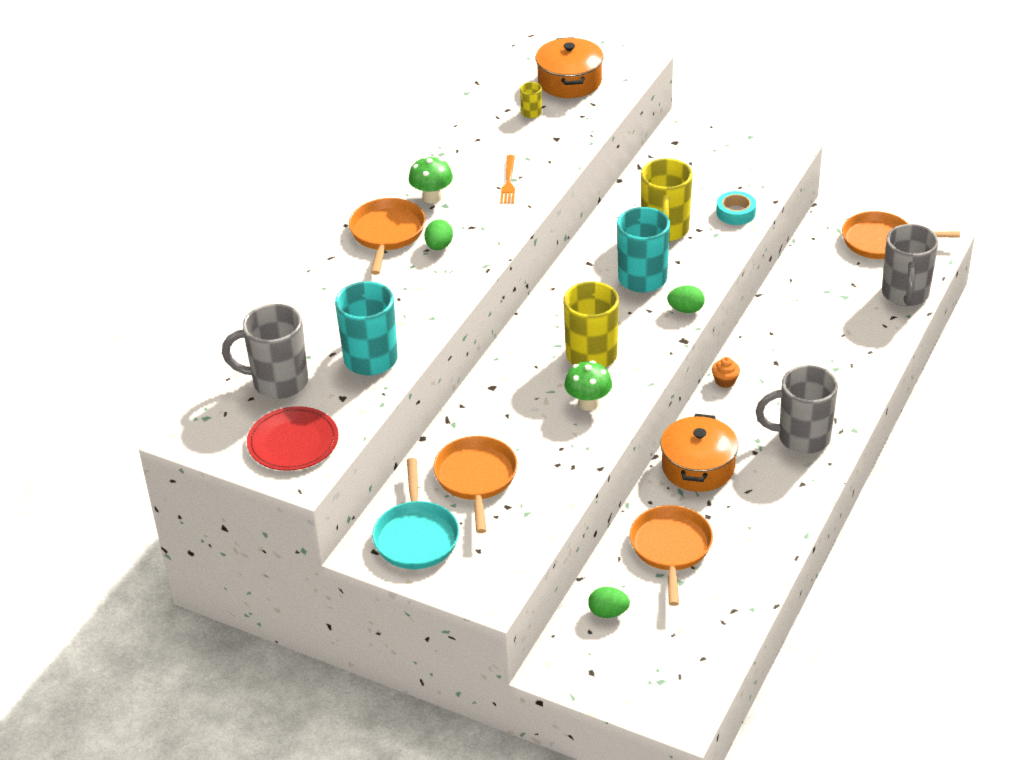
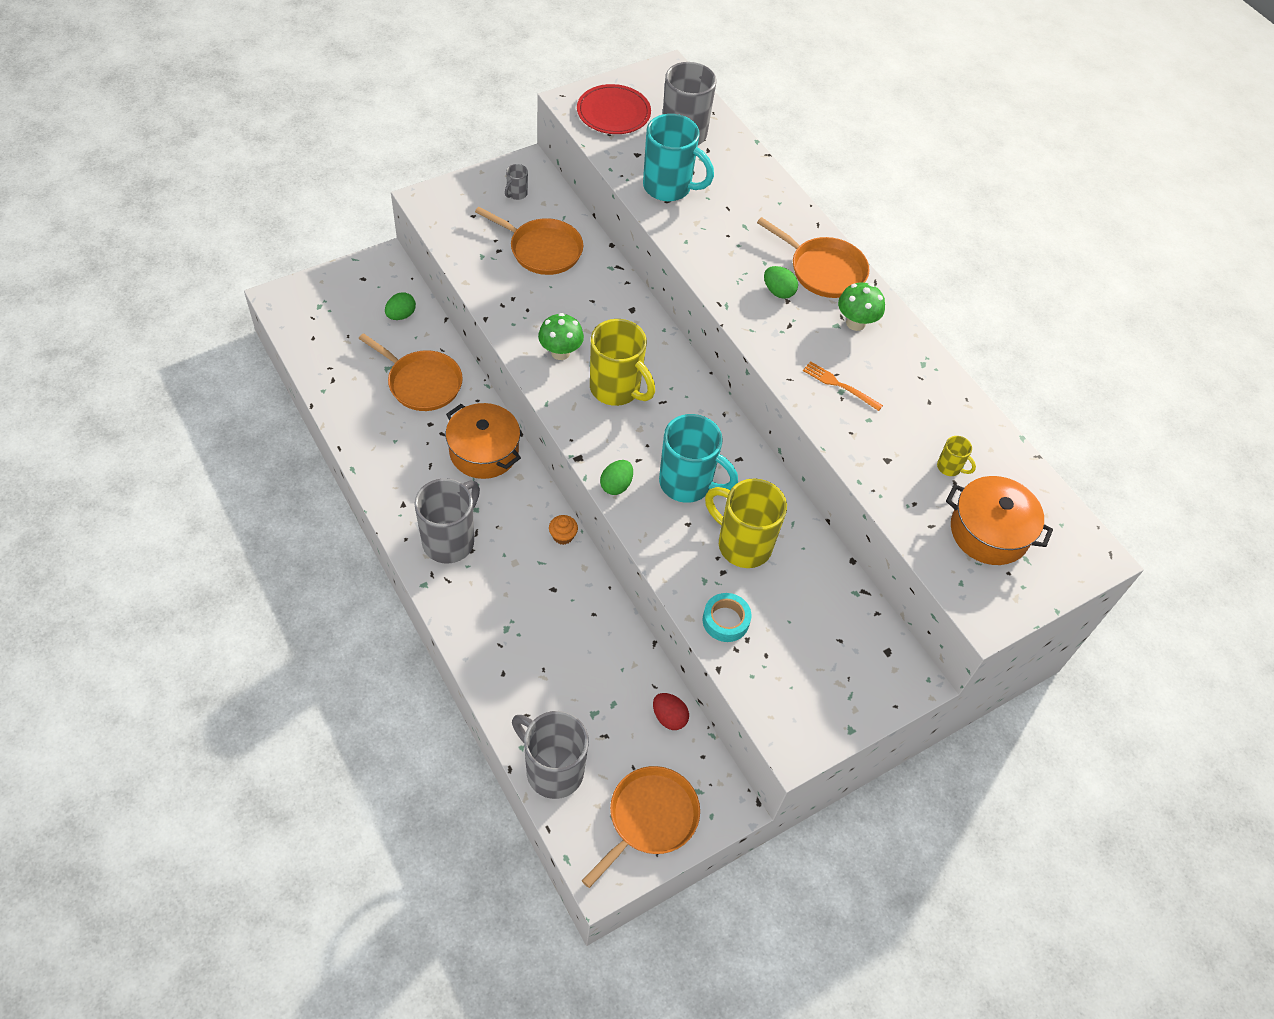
camera: 115 degrees right, 15 degrees up
(416, 537) = (516, 194): turquoise pan -> grey mug
(805, 263) = (669, 717): none -> red egg

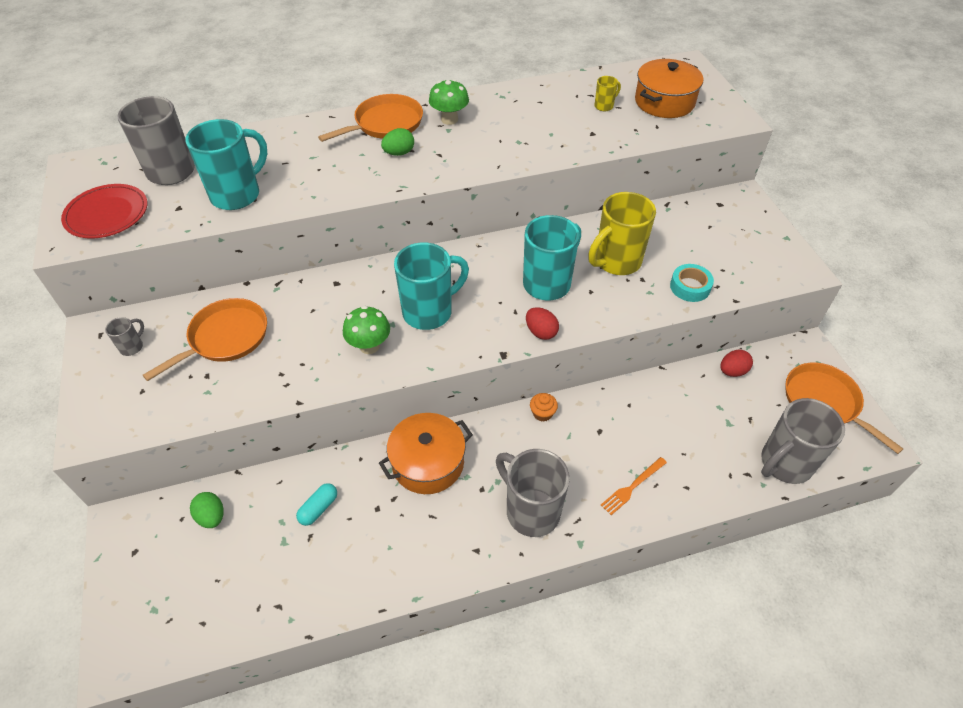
camera: 70 degrees left, 5 degrees down
(422, 383) = (318, 508): orange pan -> turquoise capsule
(516, 194) = (132, 346): grey mug -> grey mug turned 105 degrees counterclockwise
(616, 389) = (429, 312): yellow mug -> turquoise mug
(616, 485) = (541, 332): green egg -> red egg
(839, 385) = (512, 141): orange fork -> orange fork (632, 487)

